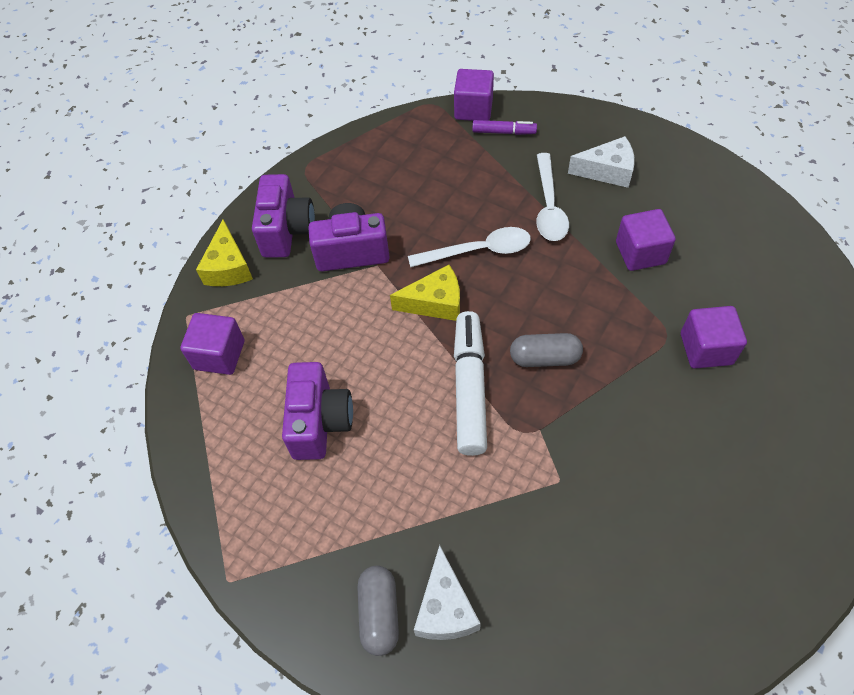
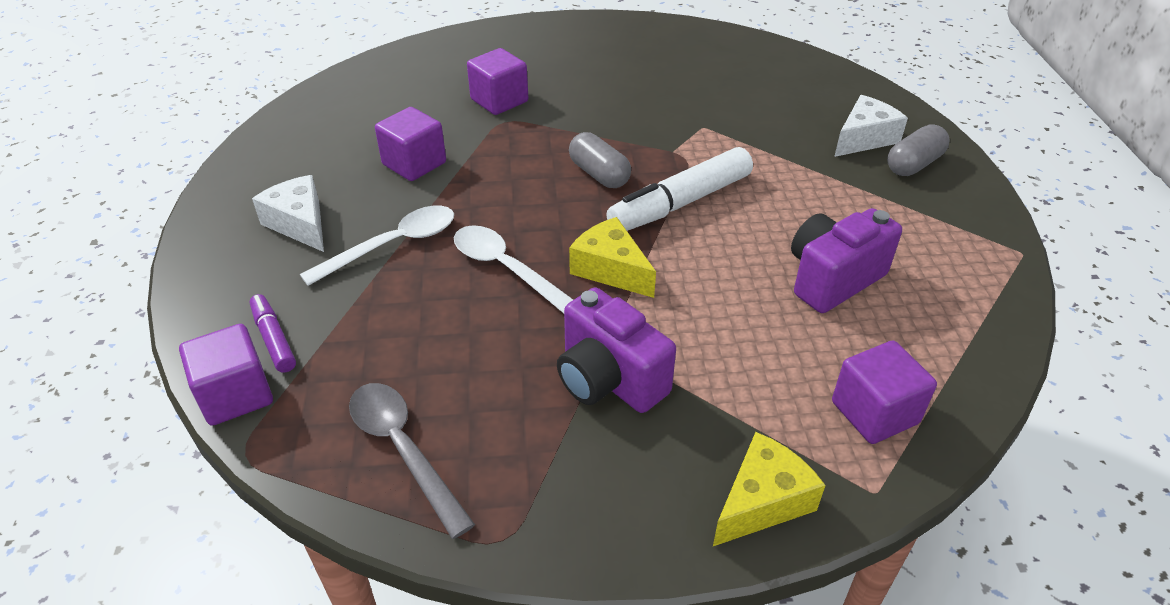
camera: 130 degrees left, 15 degrees down
(287, 230) = (640, 475): purple camera -> none
(383, 154) = (403, 450): none -> grey spoon

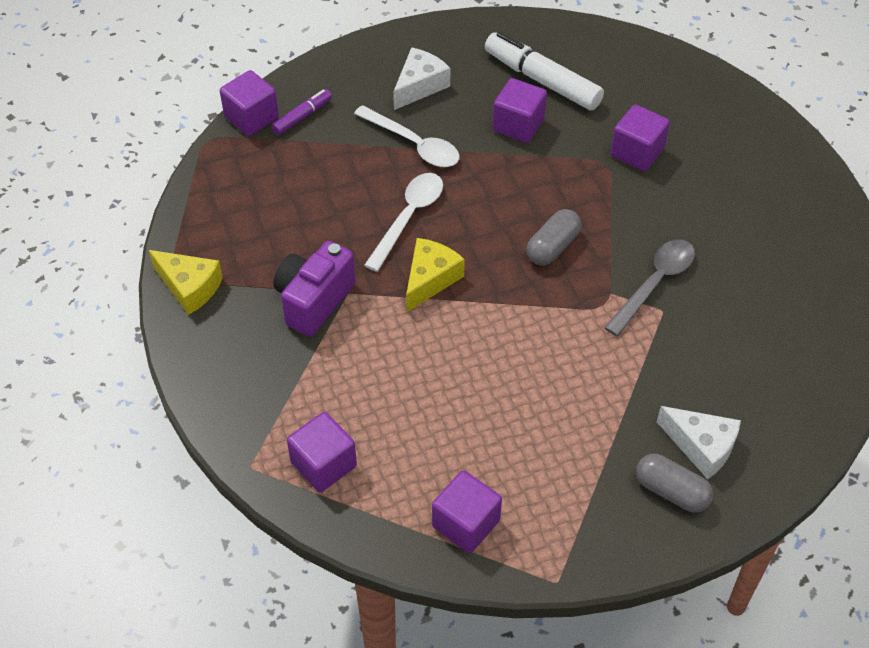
camera: 75 degrees right, 10 degrees up
(403, 450) = (228, 210): grey spoon -> grey spoon (654, 284)
(680, 203) = (533, 311): white marker -> white marker (542, 80)
(762, 501) = (229, 402): yellow cheese -> yellow cheese (189, 287)
(832, 279) = (468, 430): purple camera -> none
(957, 303) = (466, 523): none -> purple cube

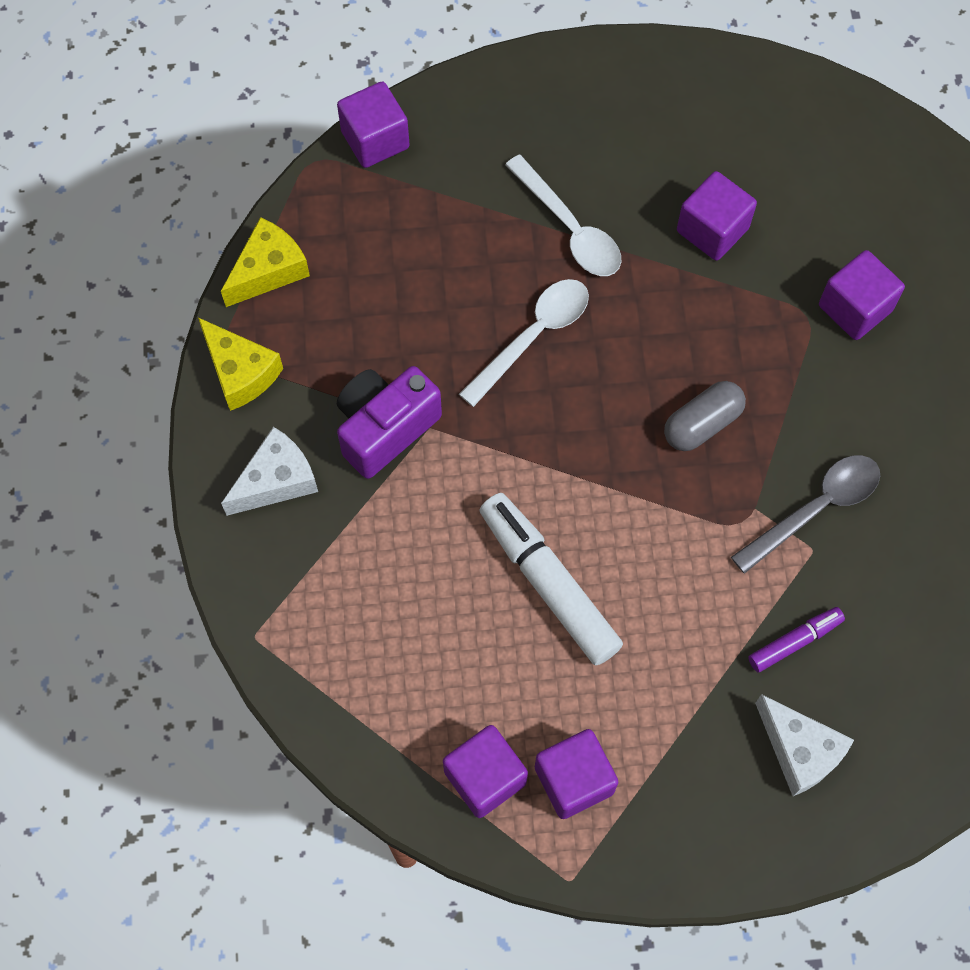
camera: 15 degrees right, 15 degrees up
(302, 117) = (439, 153): purple marker -> purple marker (794, 642)
(323, 464) = (339, 656): purple cube -> purple cube (574, 780)
(419, 86) = (602, 139): white cheese -> white cheese (276, 480)
(430, 279) = (535, 433): yellow cheese -> yellow cheese (268, 270)
(542, 80) = (764, 167): white marker -> white marker (548, 584)
(671, 491) = (743, 801): grey capsule -> none

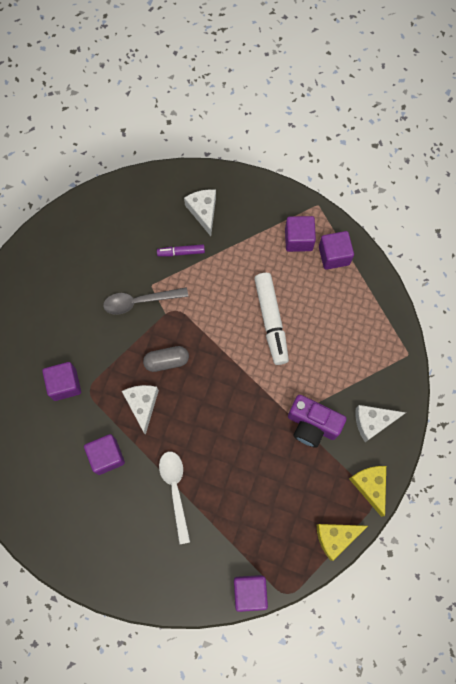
camera: 155 degrees left, 5 degrees up
(385, 428) = (312, 425): purple camera -> purple camera turned 45 degrees clockwise
(533, 336) = (222, 439): white spoon -> none
(701, 333) = (142, 405): none -> white cheese

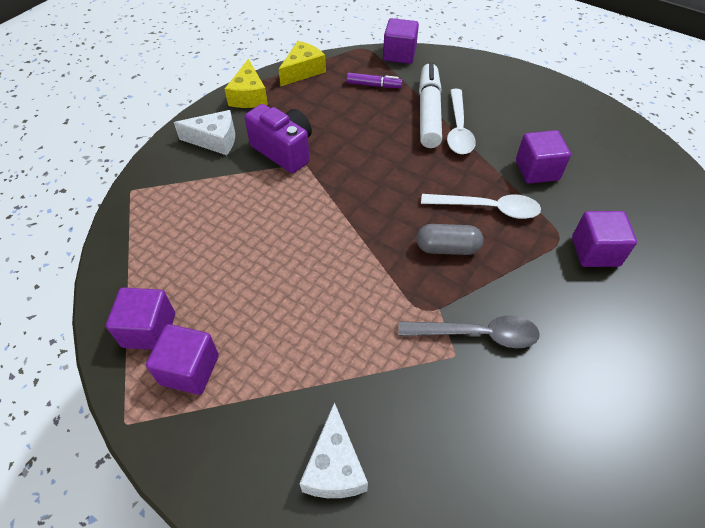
camera: 165 degrees left, 20 degrees down
(142, 405) = (487, 208): white cheese -> white spoon
(181, 252) = (394, 398): purple marker -> purple marker (373, 85)
(271, 320) = (286, 264): white marker -> white marker (429, 113)
(336, 537) = (303, 71): yellow cheese -> yellow cheese turned 45 degrees counterclockwise

